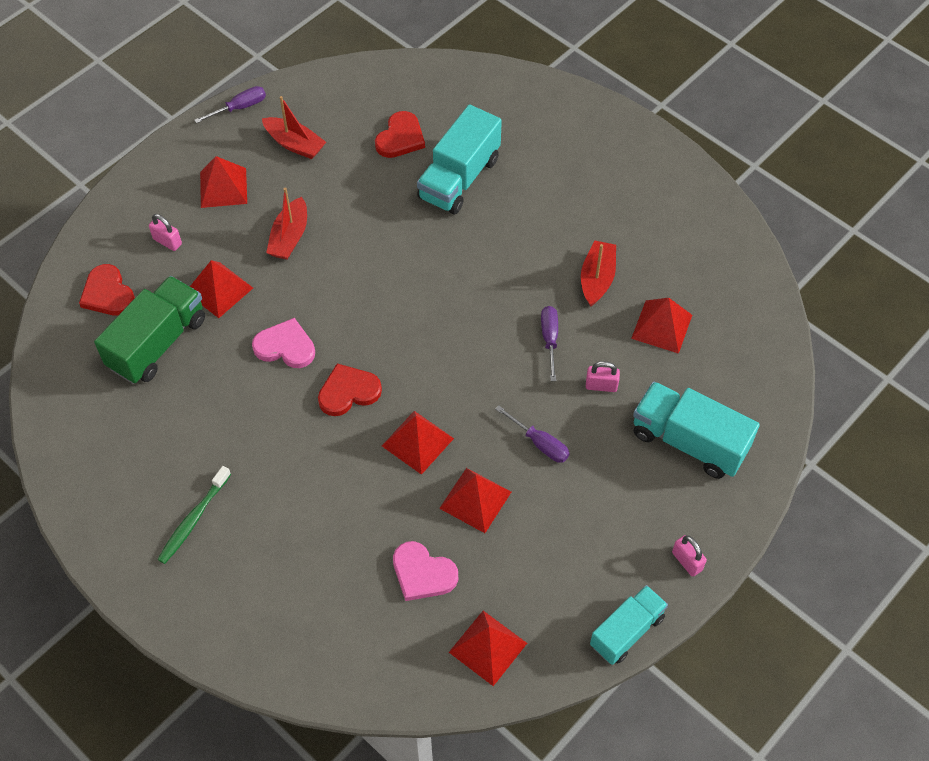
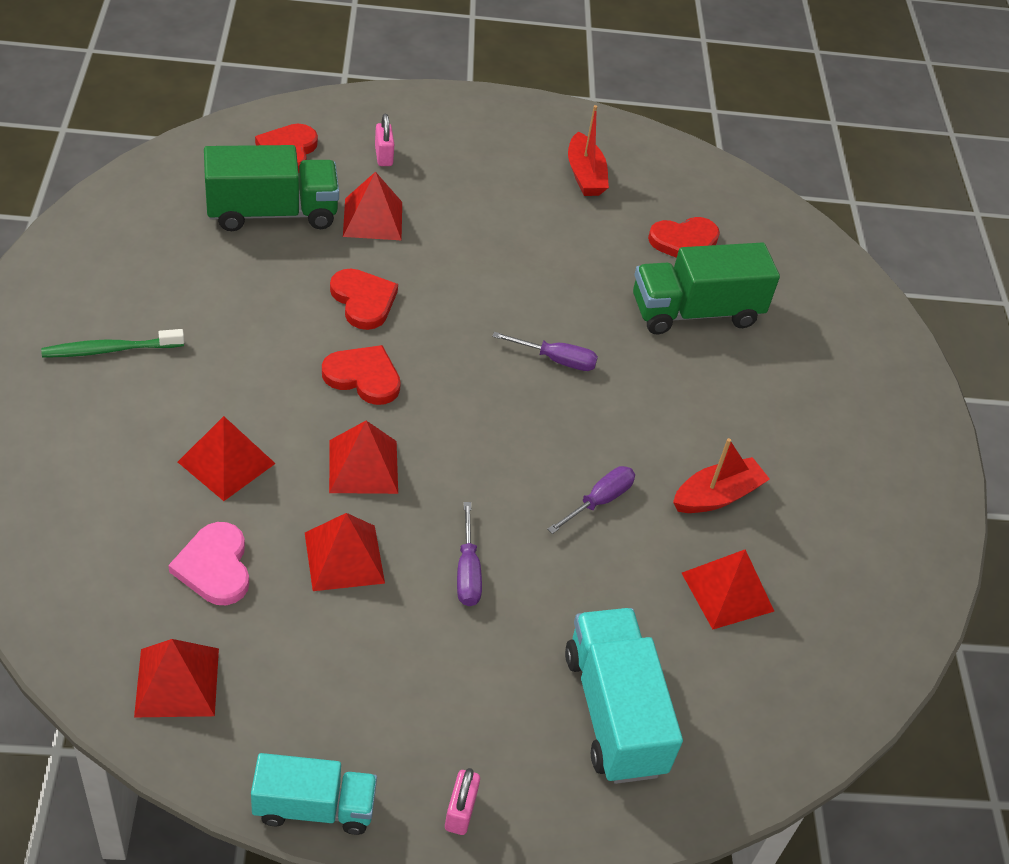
camera: 40 degrees right, 10 degrees down
(223, 187) = (482, 157): red pyramid -> red pyramid (226, 462)
(240, 108) = (576, 117): purple screwdriver -> purple screwdriver (556, 360)
(285, 346) = (363, 300): pink heart -> red heart
(289, 237) = (483, 231): red boat -> none
(459, 178) = (695, 312): turquoise truck -> green truck
(601, 385) = (594, 582): pink padlock -> none

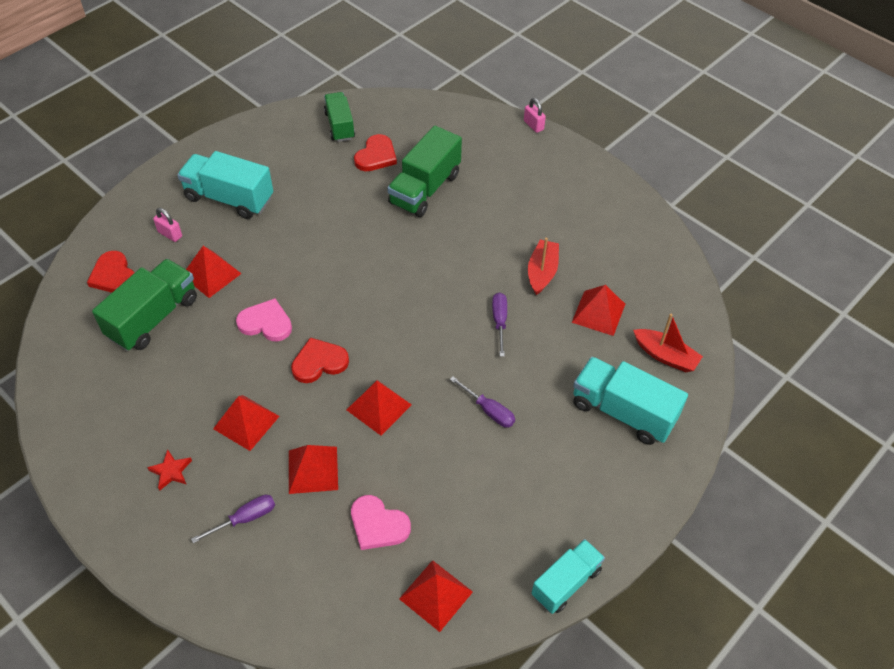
camera: 40 degrees left, 5 degrees up
(110, 350) = (171, 471): green toothbrush -> red star
(344, 557) = (429, 459): red pyramid -> red pyramid (246, 422)
(363, 300) = (266, 323): red heart -> pink heart
(460, 811) = (621, 519): pink padlock -> pink padlock (533, 125)
(480, 168) = (229, 198): none -> turquoise truck
(556, 360) = (395, 269): purple screwdriver -> purple screwdriver (245, 518)
(585, 175) = (286, 159): red boat -> red boat (665, 356)
(684, 186) = (340, 126): none -> green truck

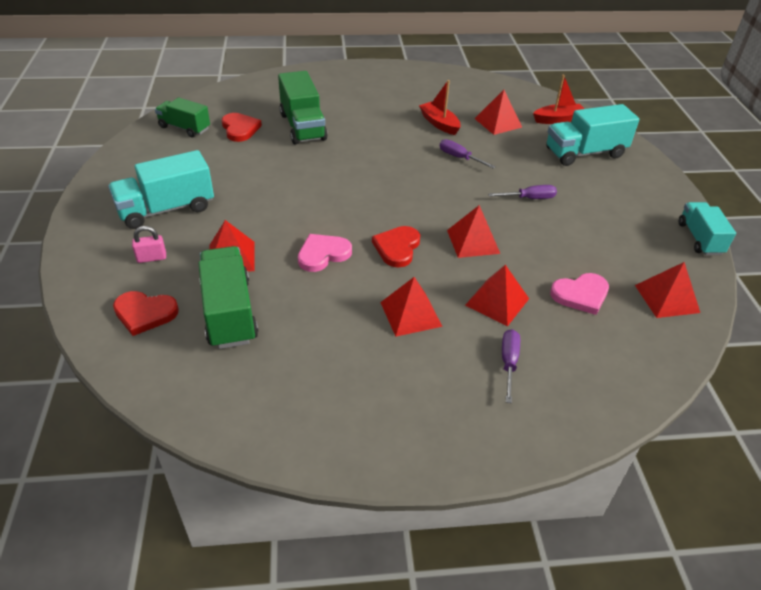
camera: 50 degrees left, 10 degrees down
(171, 471) = (413, 385): red star -> none
(533, 125) = (314, 67): pink padlock -> none

